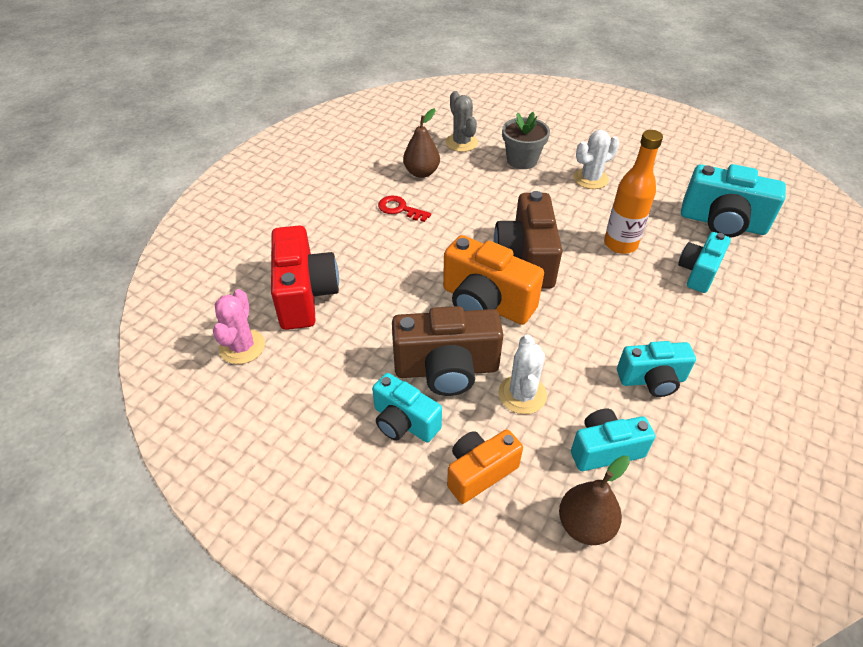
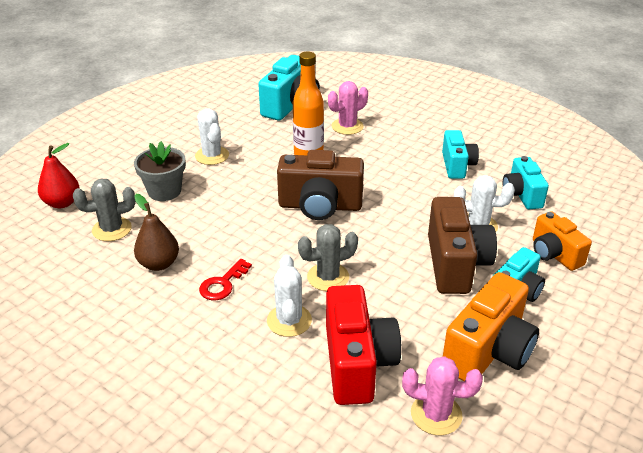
camera: 85 degrees left, 10 degrees down
(305, 295) = (357, 363): red camera -> red camera turned 90 degrees clockwise
(356, 251) = (289, 320): none -> white cactus
(415, 271) = (328, 277): none -> grey cactus
(486, 303) = (376, 235): orange camera -> orange camera (488, 351)
(491, 114) = (62, 203): none -> red pear
(585, 525) = (583, 212): brown pear -> none
(698, 272) = (347, 126): turquoise camera -> pink cactus

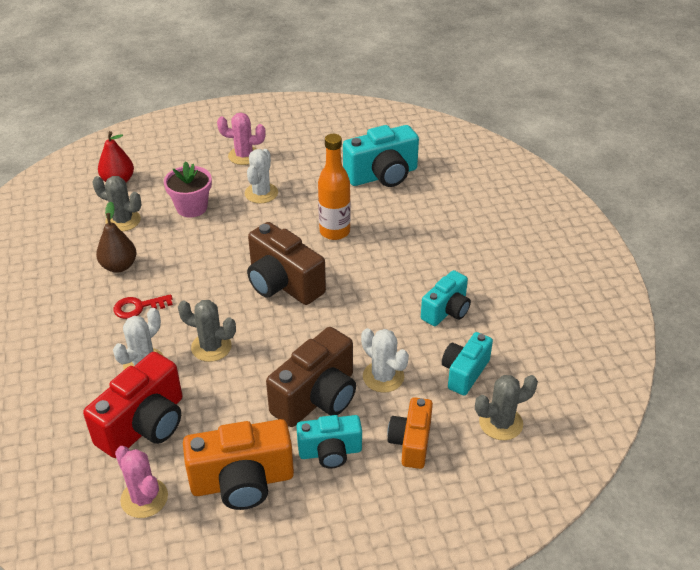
camera: 40 degrees right, 5 degrees up
(164, 191) = (191, 207): grey flower pot -> pink flower pot
(347, 126) = (402, 221): pink cactus -> pink cactus (244, 156)
(585, 211) = (500, 423): none -> grey cactus

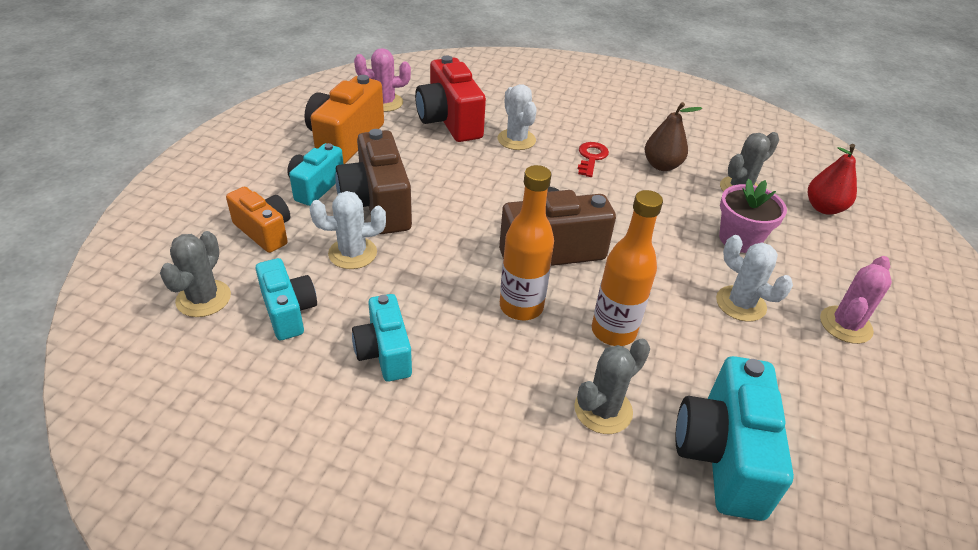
camera: 120 degrees right, 0 degrees up
(211, 347) = (501, 175): grey cactus -> grey cactus (603, 410)
(351, 274) = (521, 307): none -> orange bottle

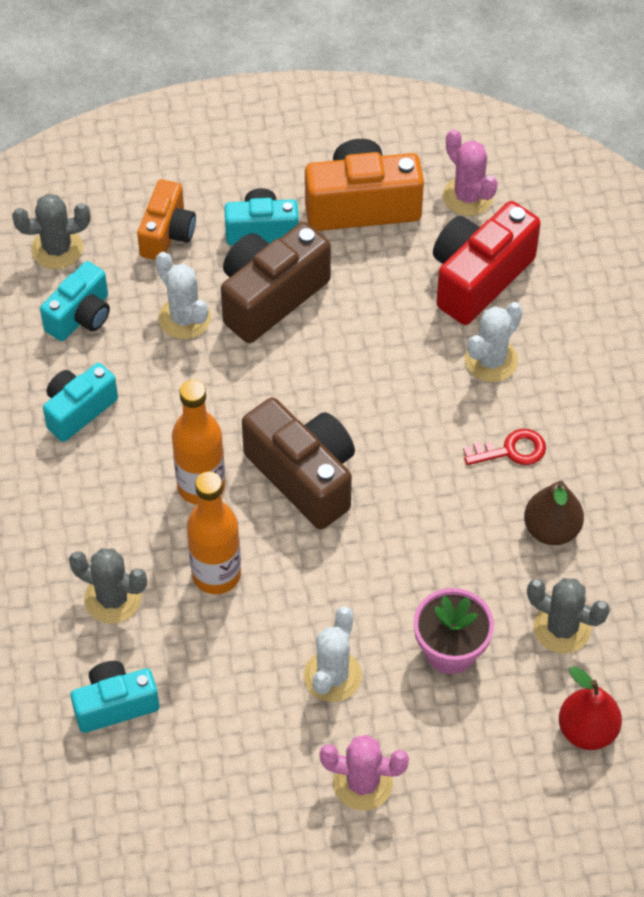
camera: 65 degrees right, 15 degrees up
(722, 455) = (115, 705): turquoise camera -> turquoise camera, size x0.63

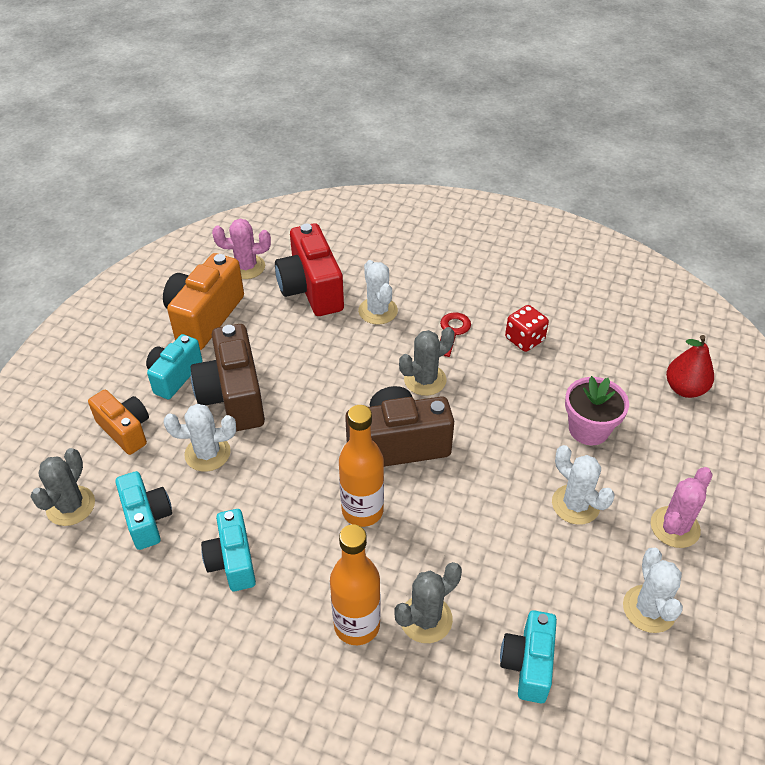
camera: 60 degrees left, 10 degrees down
(216, 574) = (447, 537): orange bottle -> orange bottle (357, 625)
(241, 790) = (649, 609): none -> white cactus
(551, 529) = (524, 339): brown pear -> red dice
(562, 628) = (601, 367): grey cactus -> grey cactus (425, 380)

